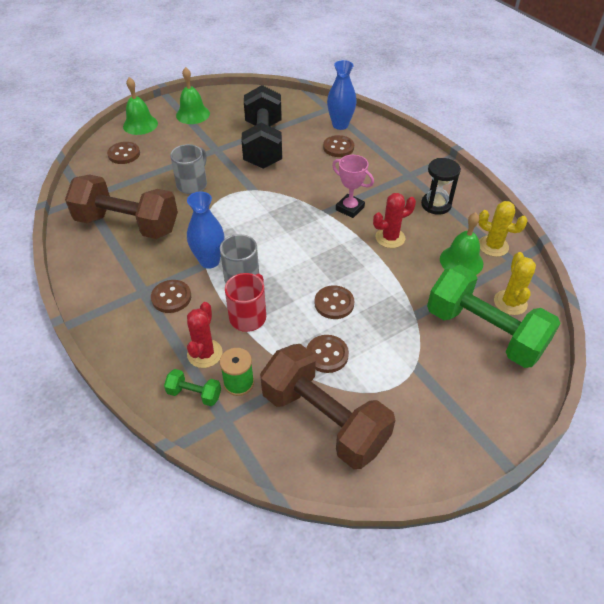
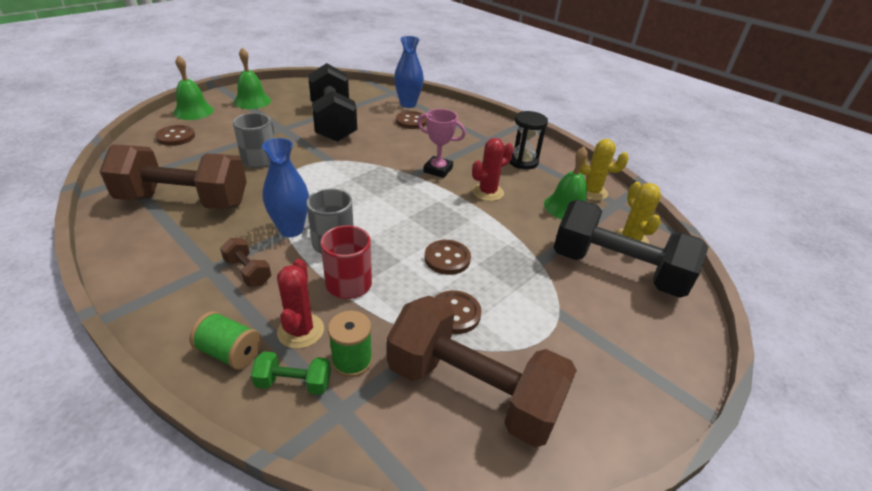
camera: 15 degrees left, 10 degrees down
(152, 364) = (230, 352): none -> green spool
(171, 297) = (248, 272): brown button -> brown dumbbell
(484, 332) = (617, 270): green dumbbell -> black dumbbell

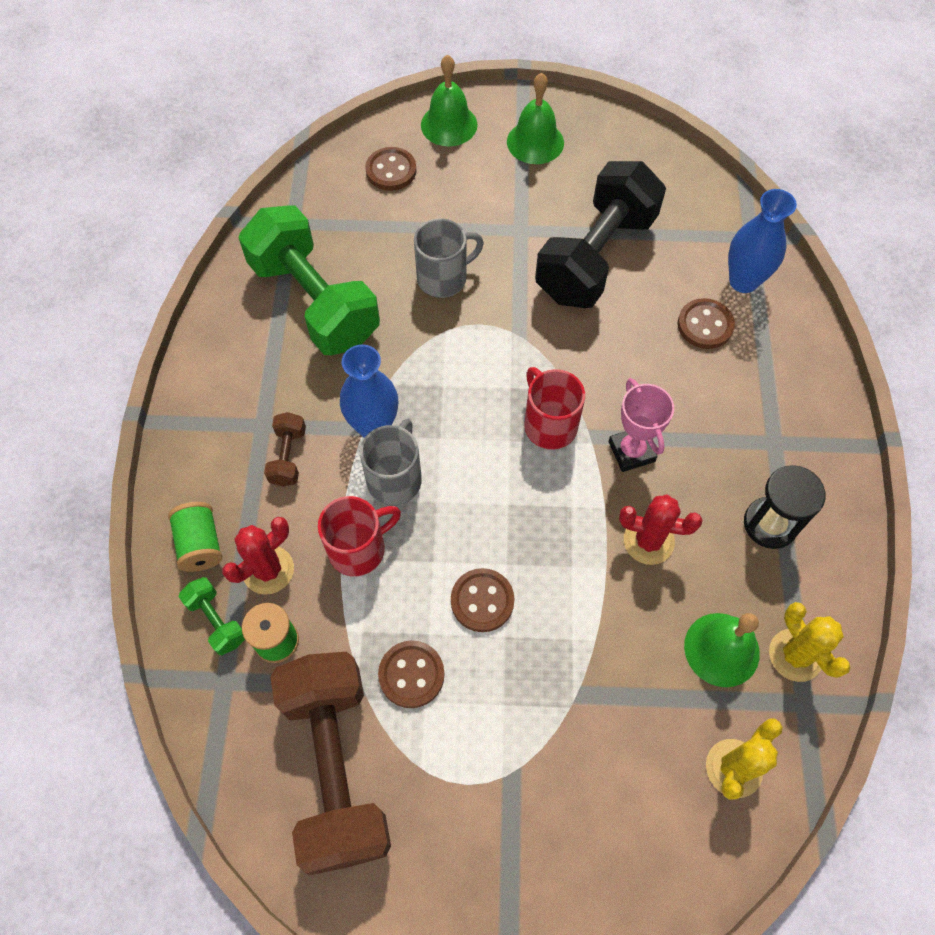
camera: 50 degrees right, 25 degrees up
(184, 201) = (314, 302): brown dumbbell -> green dumbbell
(388, 180) = (549, 424): none -> red mug
(617, 270) = (652, 788): black dumbbell -> none

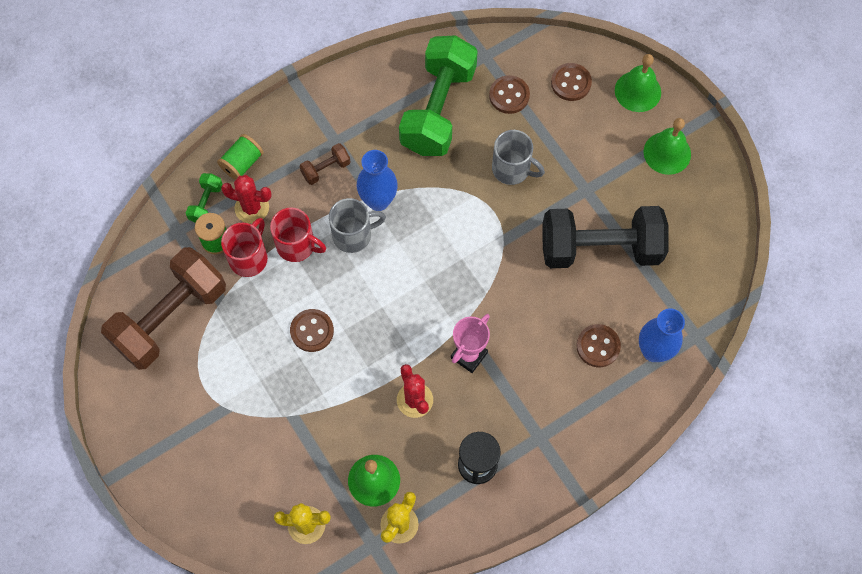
camera: 55 degrees right, 5 degrees up
(411, 675) = (244, 322): brown button -> brown button (509, 95)
(549, 424) = (452, 297): red mug -> red mug (249, 257)

